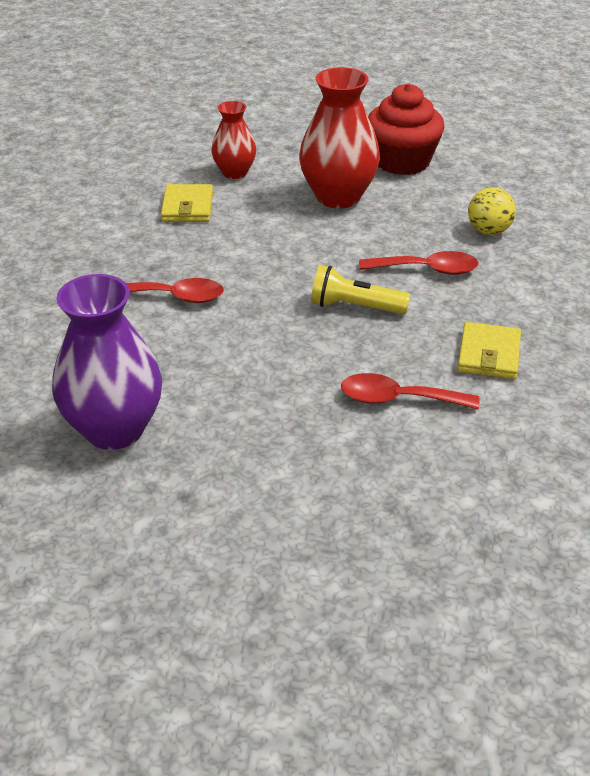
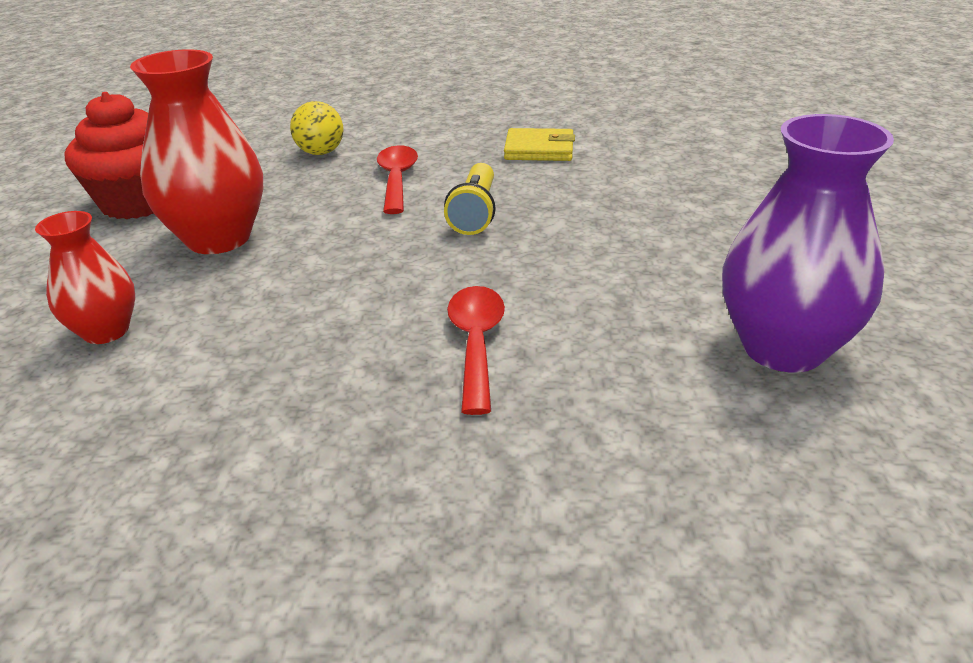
camera: 95 degrees left, 5 degrees down
(187, 207) = (209, 366): yellow wallet -> none
(398, 399) = (625, 184): red spoon -> none

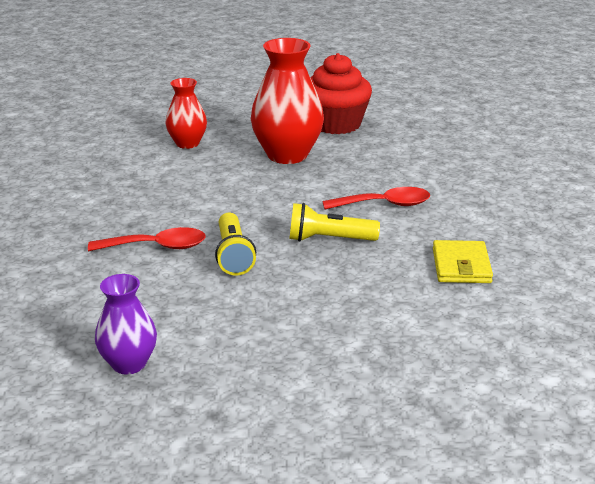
camera: 85 degrees right, 5 degrees down
(321, 153) = (428, 170): yellow ball -> none
(508, 277) = (233, 255): none -> yellow flashlight
(783, 347) = (129, 363): purple vase -> purple vase, size x0.58

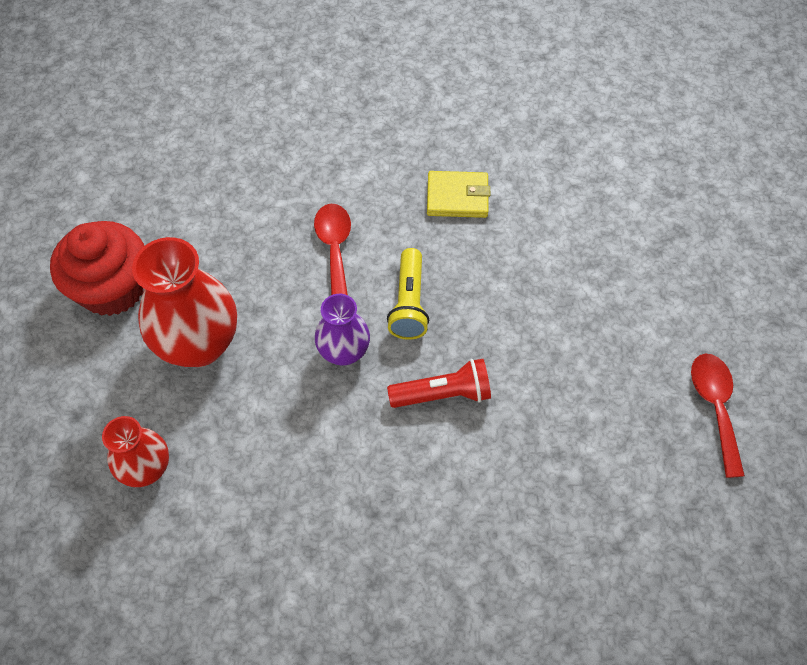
camera: 90 degrees left, 30 degrees up
(129, 363) = (642, 475): purple vase -> purple vase (344, 352)
(157, 247) = (426, 476): red spoon -> red spoon (714, 407)
(233, 255) = (443, 394): yellow flashlight -> red flashlight

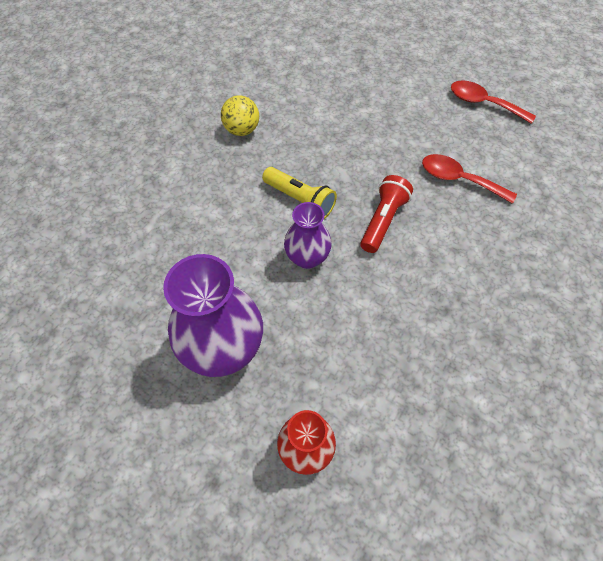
camera: 55 degrees left, 0 degrees up
(112, 288) = (114, 386): red cupcake -> none
(199, 344) = (223, 348): red vase -> purple vase
(335, 249) = (219, 217): red spoon -> red spoon (459, 179)
(457, 197) = (242, 130): yellow wallet -> yellow ball

